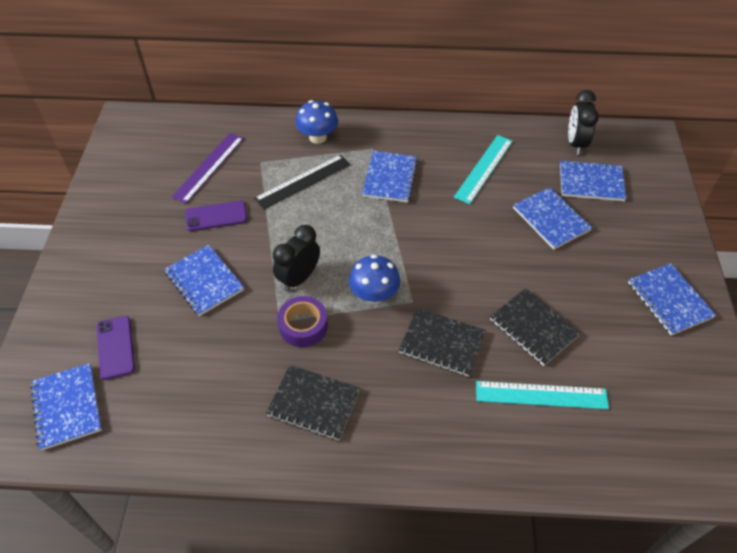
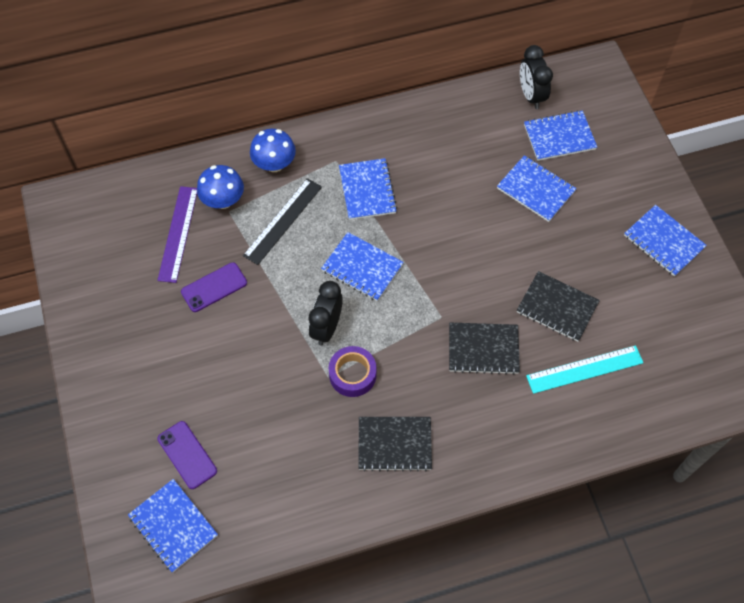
camera: 20 degrees left, 10 degrees up
(204, 281) = (237, 360): blue notebook -> blue notebook (362, 267)
(374, 295) = (404, 321): blue mushroom -> blue mushroom (223, 200)
(483, 168) = (453, 151): turquoise ruler -> none

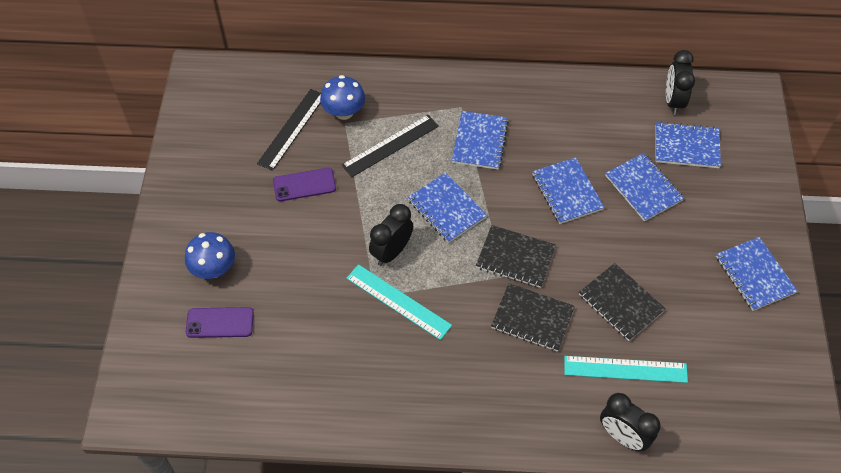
camera: 20 degrees right, 5 degrees down
(173, 526) = (182, 380): blue notebook -> blue notebook (567, 192)
(178, 233) = (292, 129): purple ruler -> black ruler
(187, 455) = (220, 322): purple phone -> purple phone turned 75 degrees counterclockwise
(274, 164) = (403, 94): blue mushroom -> blue mushroom (214, 269)
(352, 374) = (398, 301): purple tape -> turquoise ruler
(394, 444) = (412, 377): black notebook -> black notebook (515, 257)
(606, 433) = (622, 436): none -> black clock

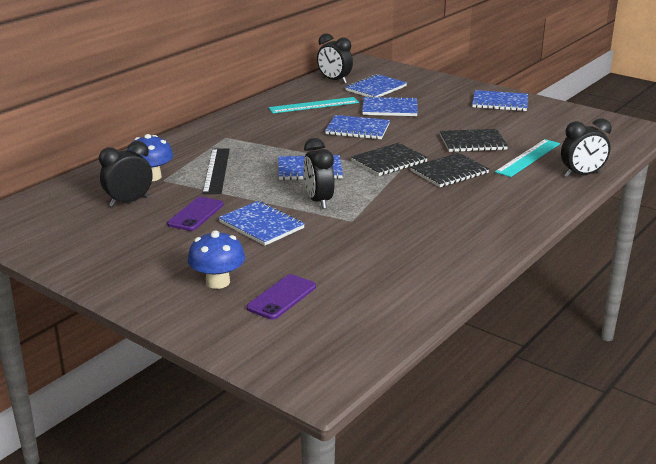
camera: 55 degrees left, 30 degrees down
(292, 129) = (129, 202): black ruler -> black clock
(398, 301) = (369, 213): turquoise ruler -> turquoise ruler (314, 105)
(479, 141) = (268, 141): blue notebook -> blue notebook (261, 225)

